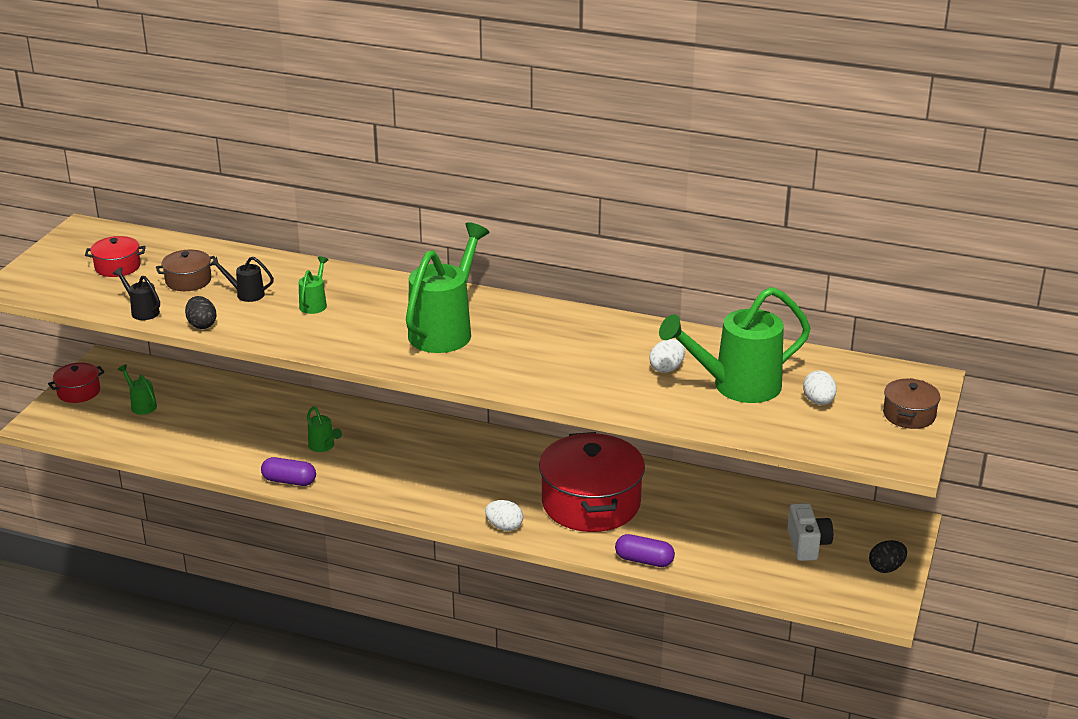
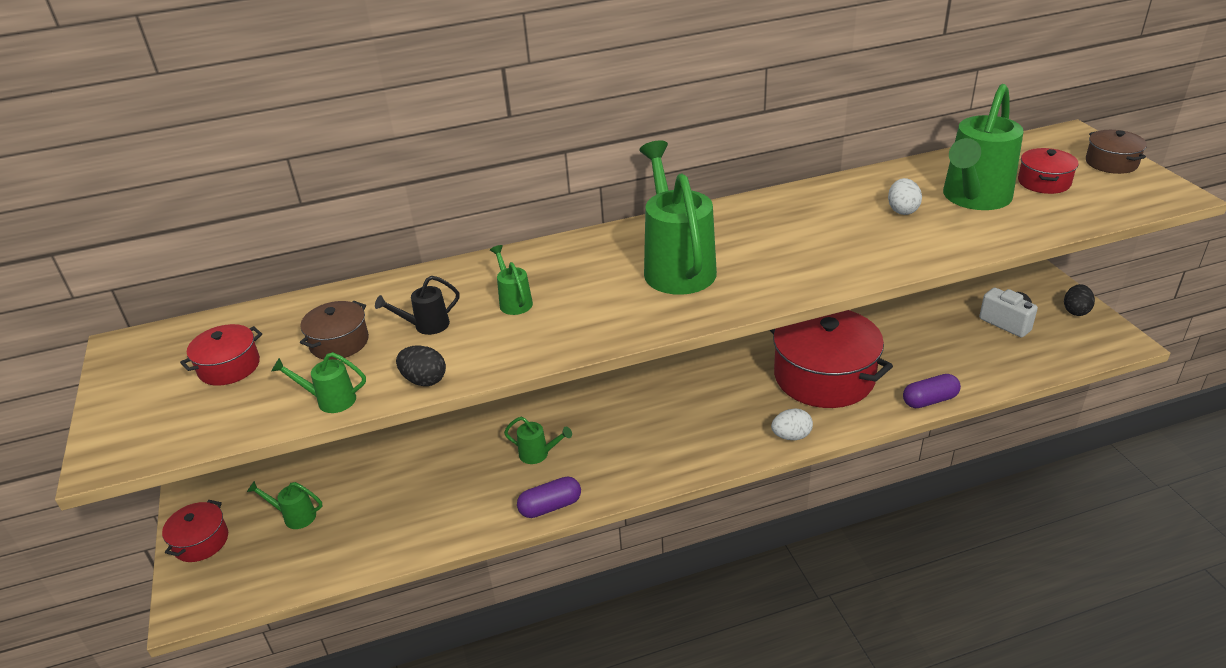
camera: 35 degrees left, 5 degrees up
(142, 311) = (330, 400): black watering can -> green watering can
(818, 401) = (1044, 182): white egg -> red pot

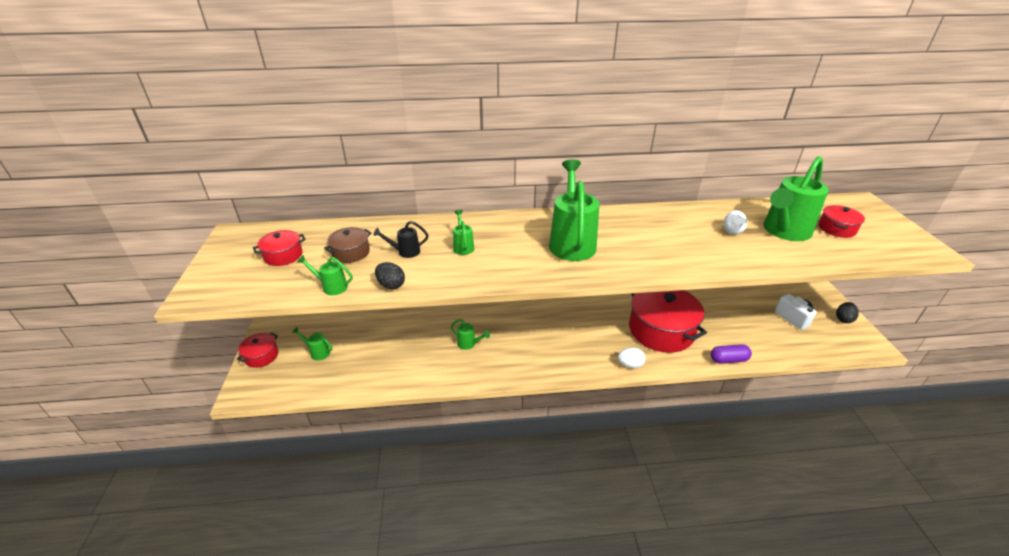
camera: 10 degrees right, 0 degrees up
(550, 506) = (466, 378): purple capsule -> none
(1111, 163) = (889, 223): brown pot -> none

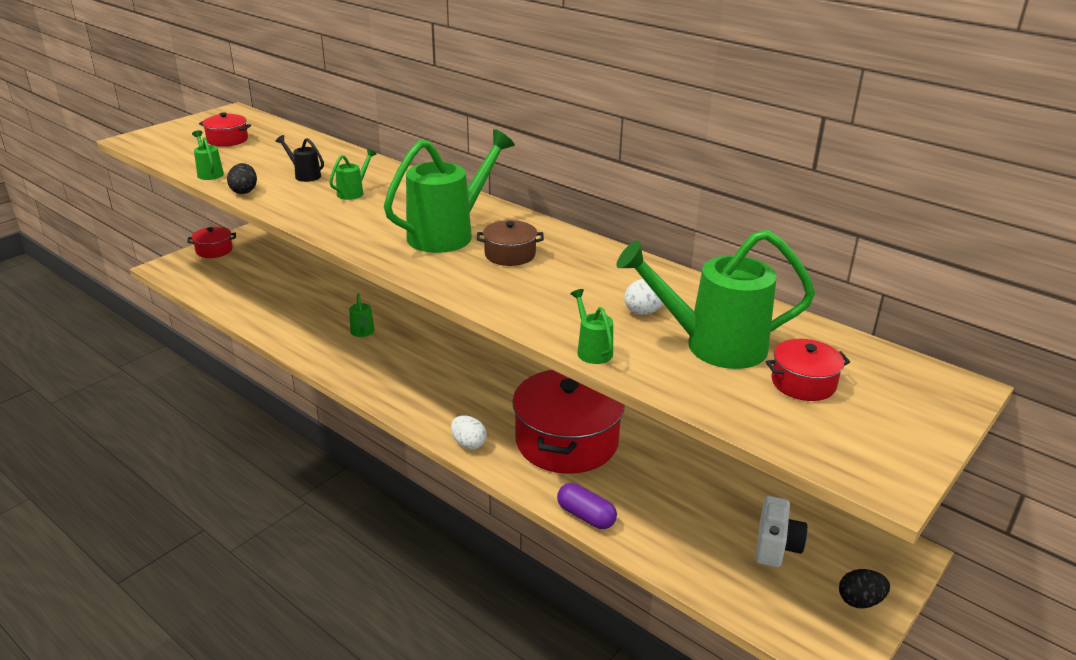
camera: 45 degrees right, 5 degrees down
(317, 352) = (250, 269): green watering can -> green watering can (592, 350)
(351, 253) = (270, 158): brown pot -> brown pot (510, 254)

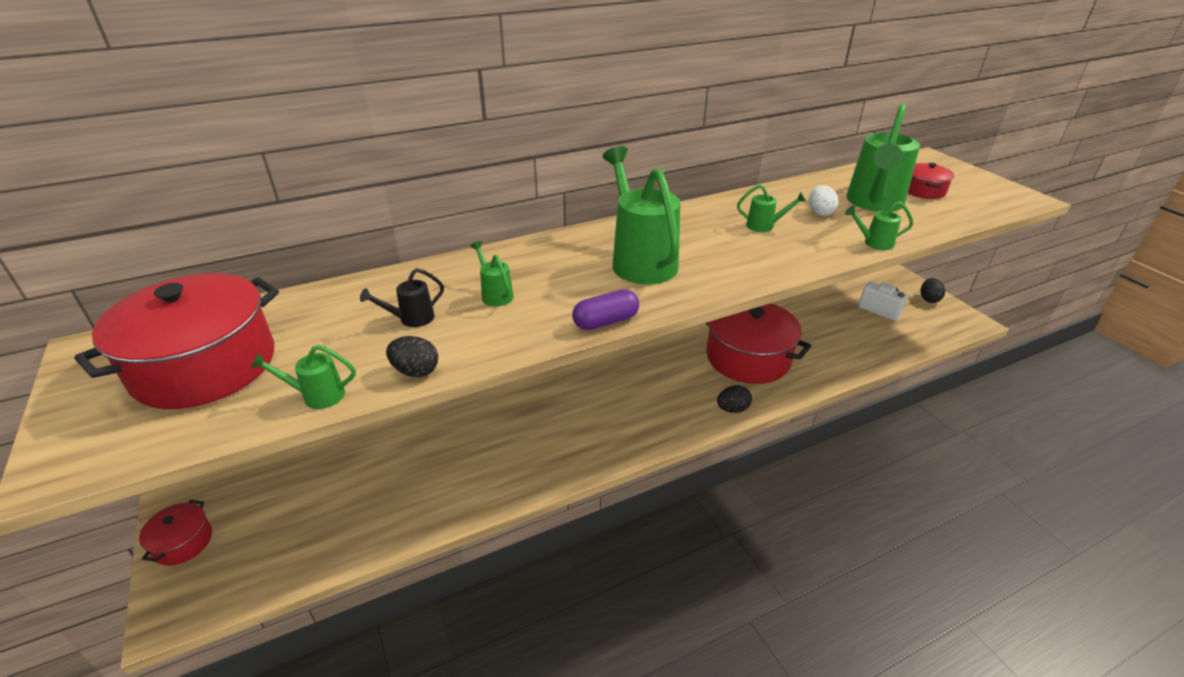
camera: 65 degrees left, 5 degrees up
(227, 140) = (205, 366): red pot -> red pot, size x2.12
(362, 332) = (512, 436): green watering can -> green watering can (764, 226)
(468, 444) = (732, 409): white egg -> black egg
(510, 254) = (700, 241): brown pot -> none
(586, 516) = (838, 374): purple capsule -> purple capsule (606, 321)

